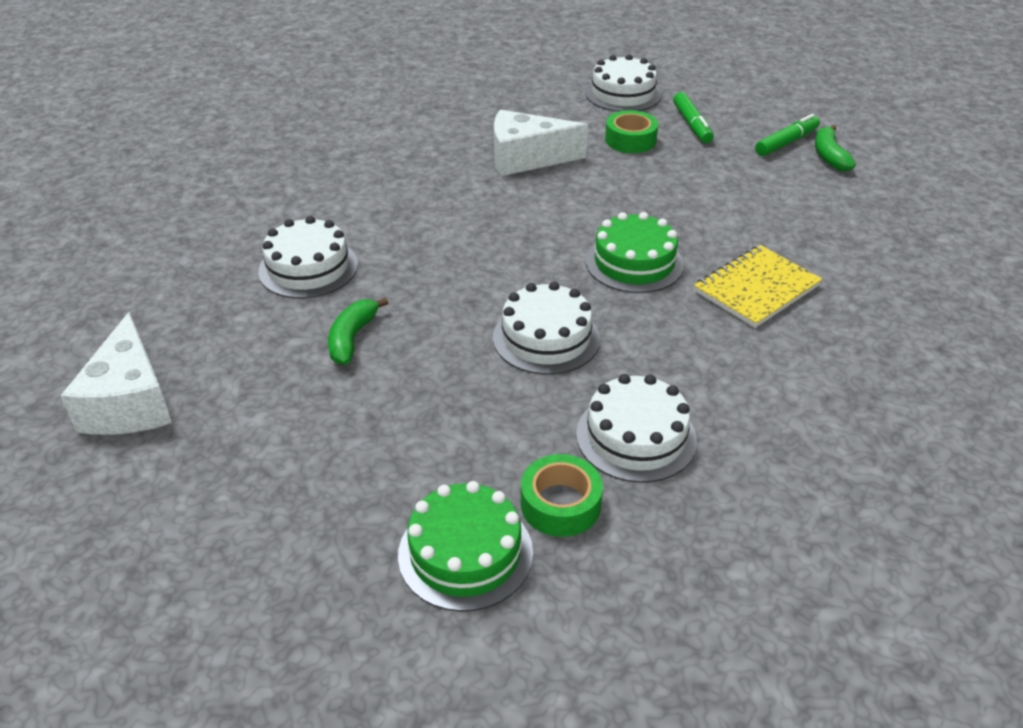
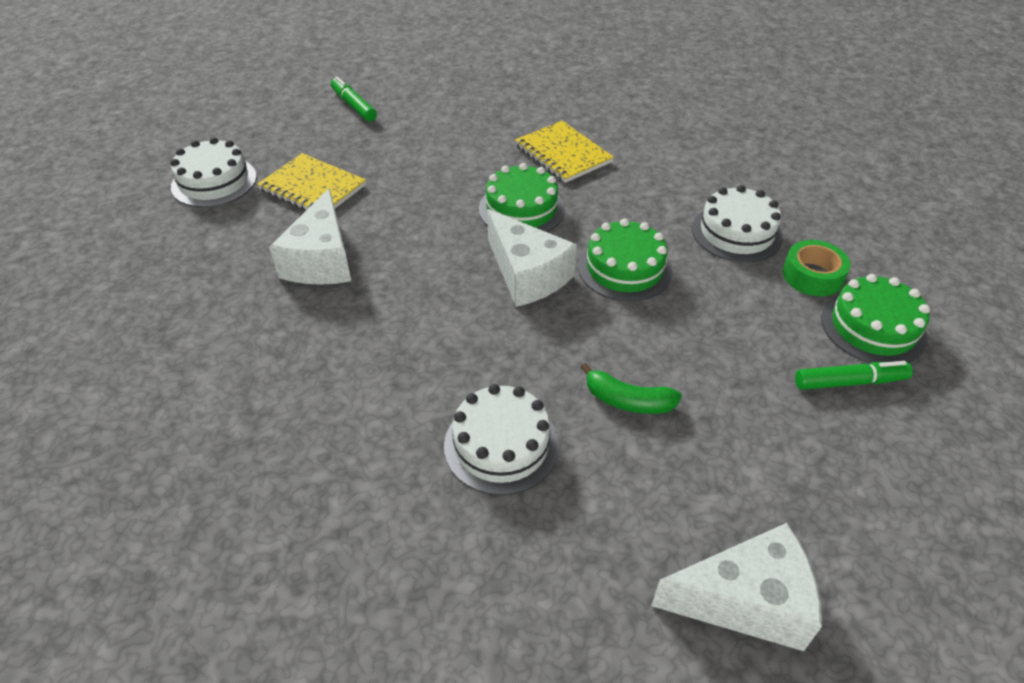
camera: 85 degrees left, 5 degrees up
(525, 271) = (527, 274): none -> white cheese
(546, 338) = (624, 268): white cake -> green cake
(630, 140) = (313, 188): green tape -> yellow notebook
(692, 124) = (299, 148): green marker -> green marker (849, 382)
(829, 156) = (384, 90): green banana -> none

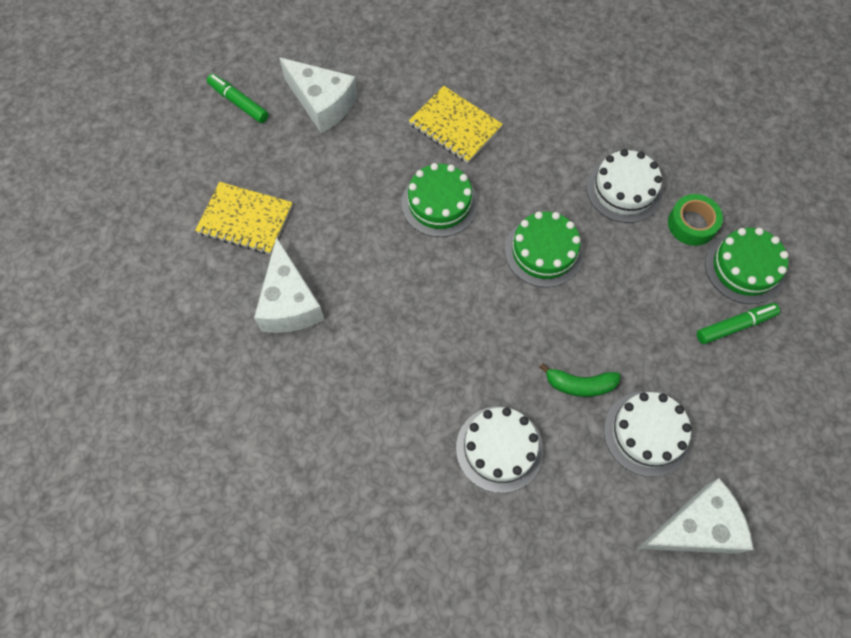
camera: 15 degrees left, 20 degrees up
(214, 182) = (150, 233): white cake -> white cake (647, 433)
(527, 274) = (467, 277): white cheese -> white cheese (322, 104)

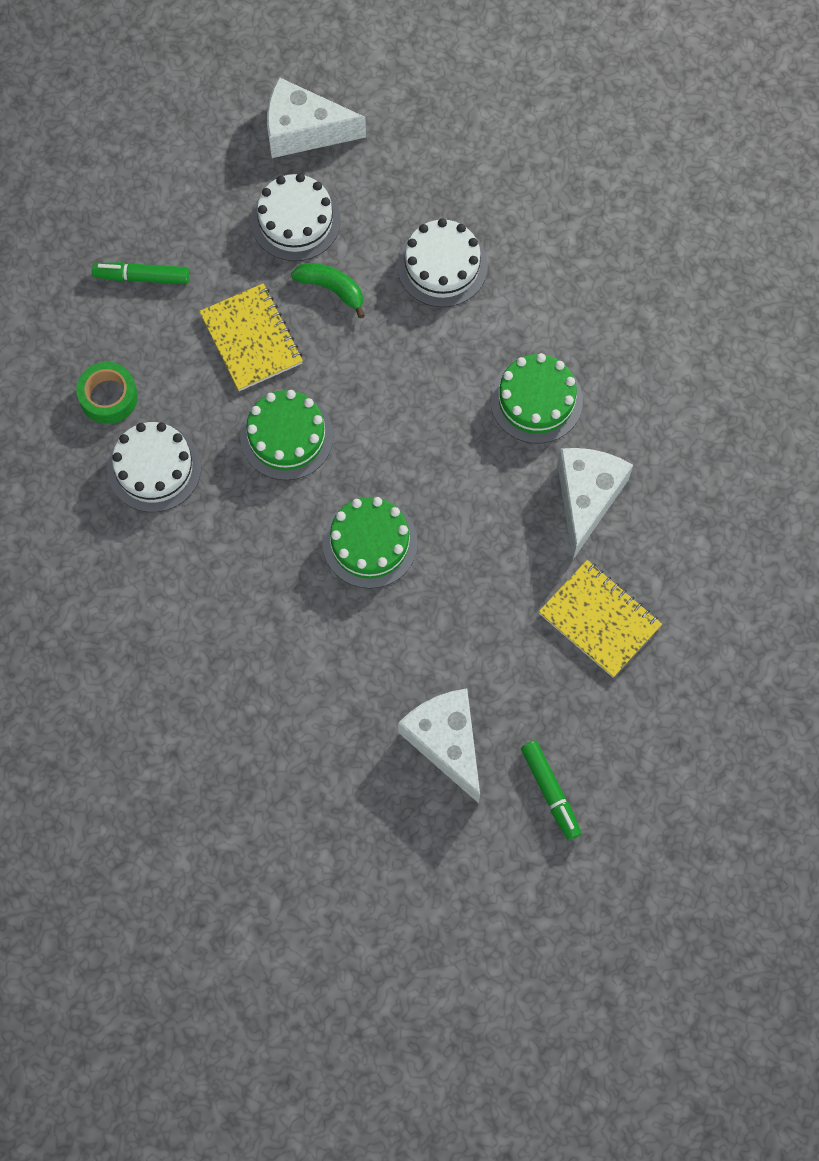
camera: 155 degrees left, 5 degrees up
(455, 126) = (299, 636): yellow notebook -> yellow notebook (251, 339)
(744, 268) = (88, 328): green cake -> green cake (536, 400)

